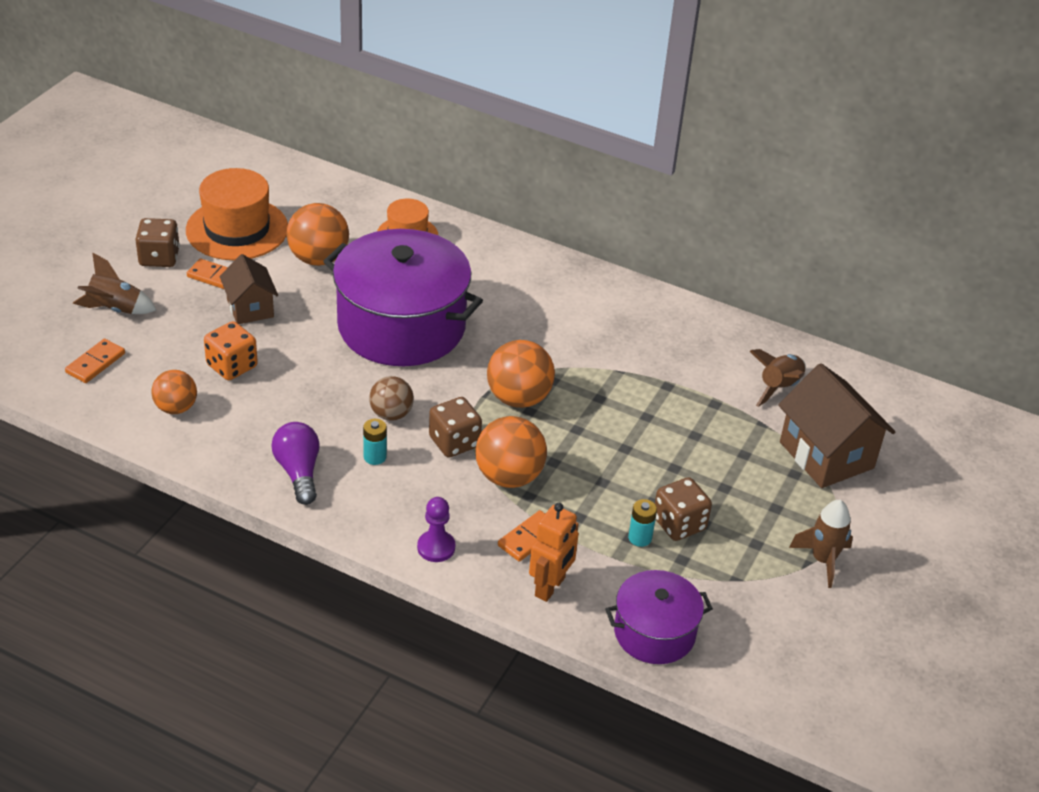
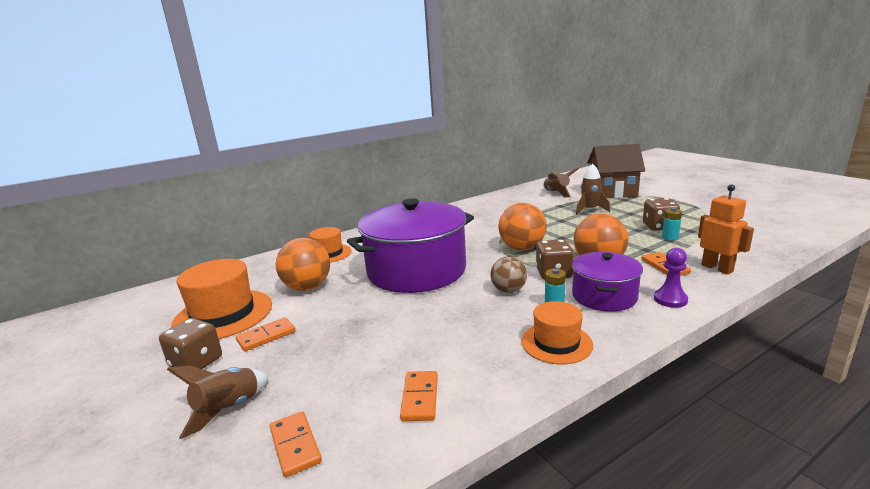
camera: 55 degrees left, 20 degrees down
(176, 408) = (420, 398): orange ball -> orange domino
(232, 366) = (390, 351): orange dice -> none
(250, 308) = (326, 327): brown house -> none
(298, 472) = (556, 343): purple light bulb -> orange hat
(654, 633) = (760, 247): purple pot -> purple pot (604, 296)
(823, 560) = (694, 203): brown rocket -> brown rocket (589, 210)

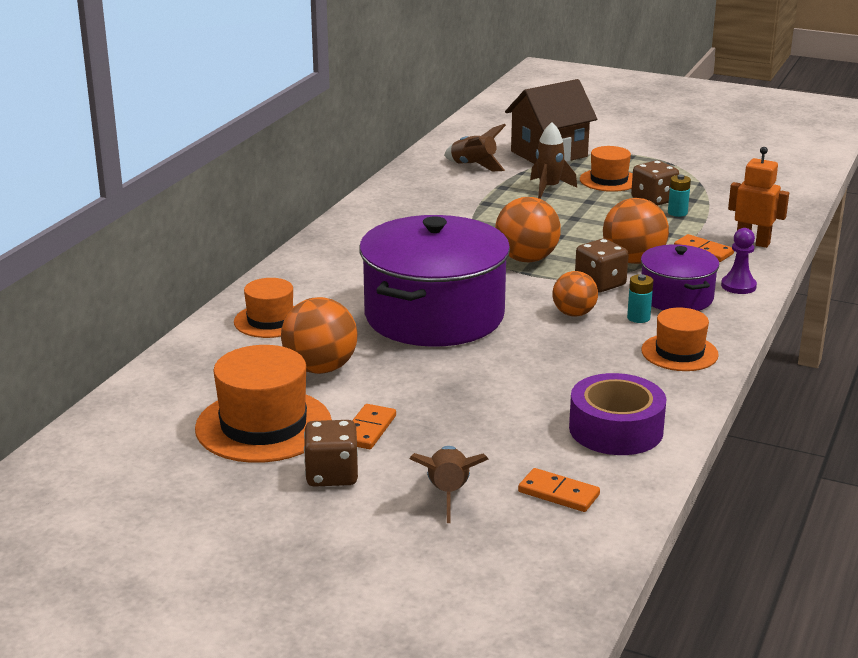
camera: 35 degrees left, 5 degrees up
(420, 398) = (616, 429): orange domino -> purple tape
(508, 290) = (574, 313): brown ball -> orange ball
(638, 211) = (609, 180): none -> orange hat

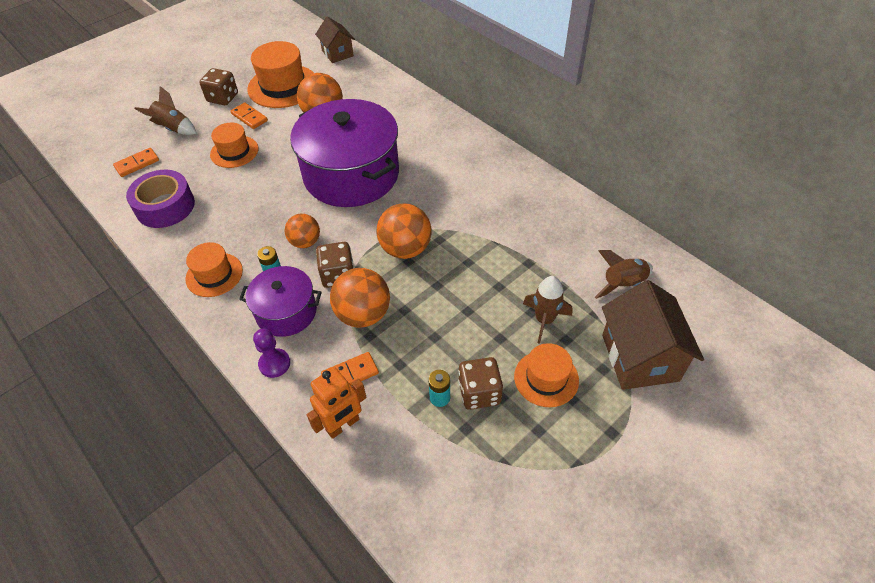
camera: 115 degrees right, 25 degrees up
(135, 403) = (337, 53): none -> brown house
(270, 321) = (393, 108): orange hat -> orange hat (234, 152)

